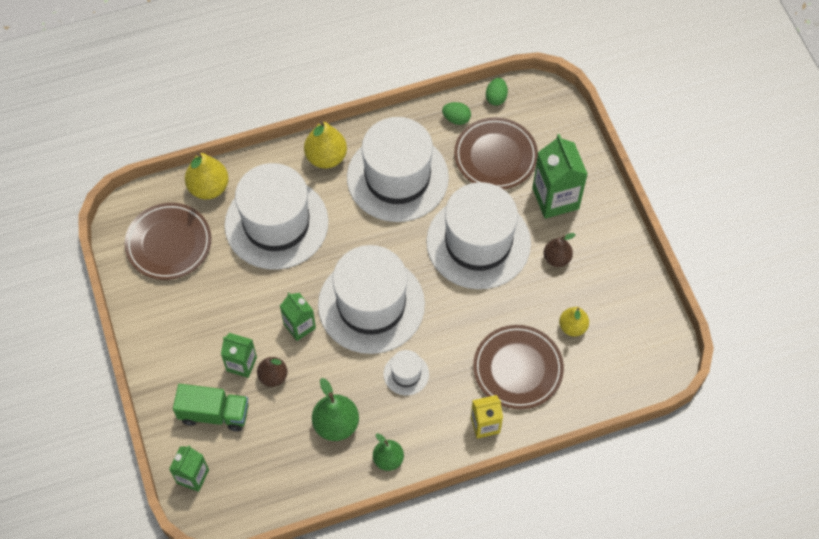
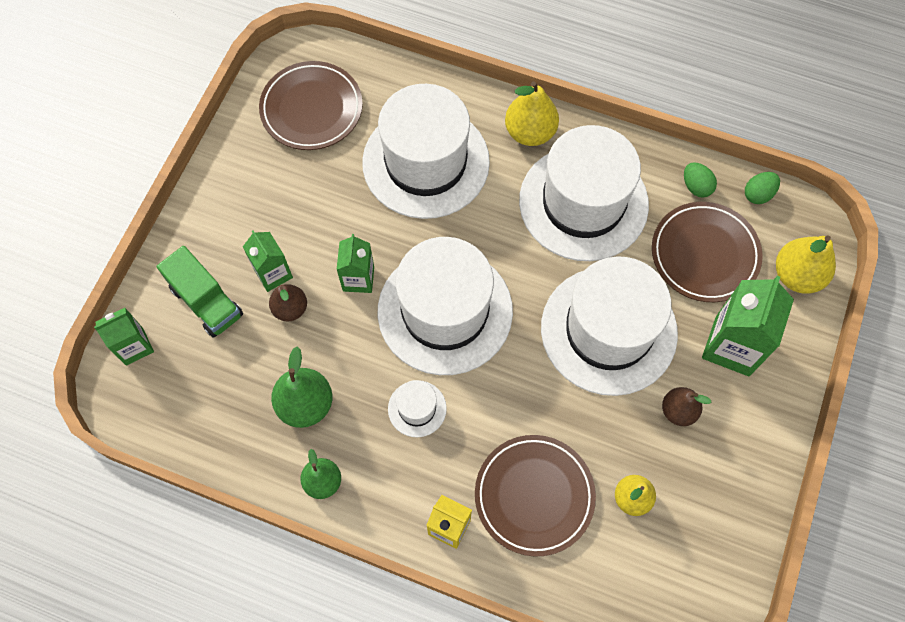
camera: 40 degrees right, 5 degrees up
(209, 188) = (394, 83): yellow pear -> yellow pear (796, 275)

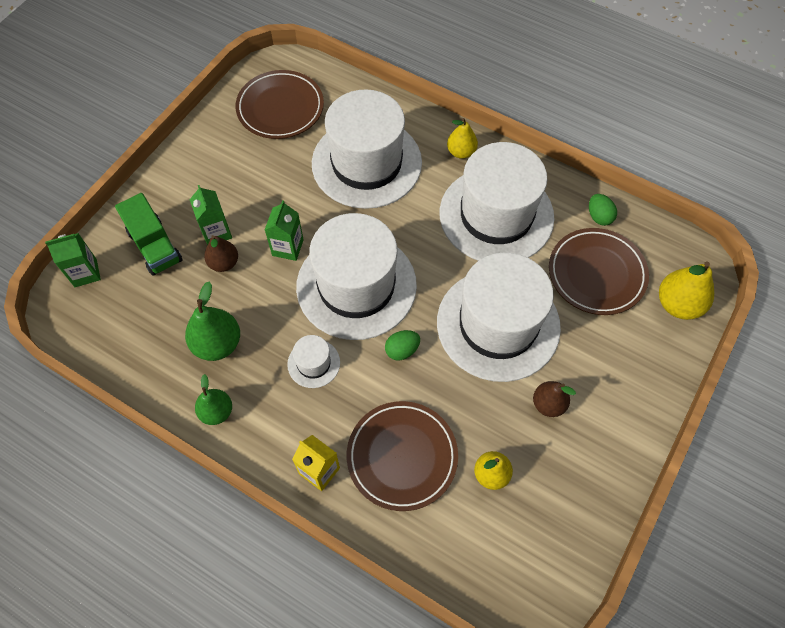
camera: 10 degrees right, 5 degrees down
(530, 132) = (461, 152): yellow pear -> yellow pear, size x0.66
(732, 346) = (608, 355): green carton -> none
(758, 194) = (653, 231): green egg -> green egg (402, 350)

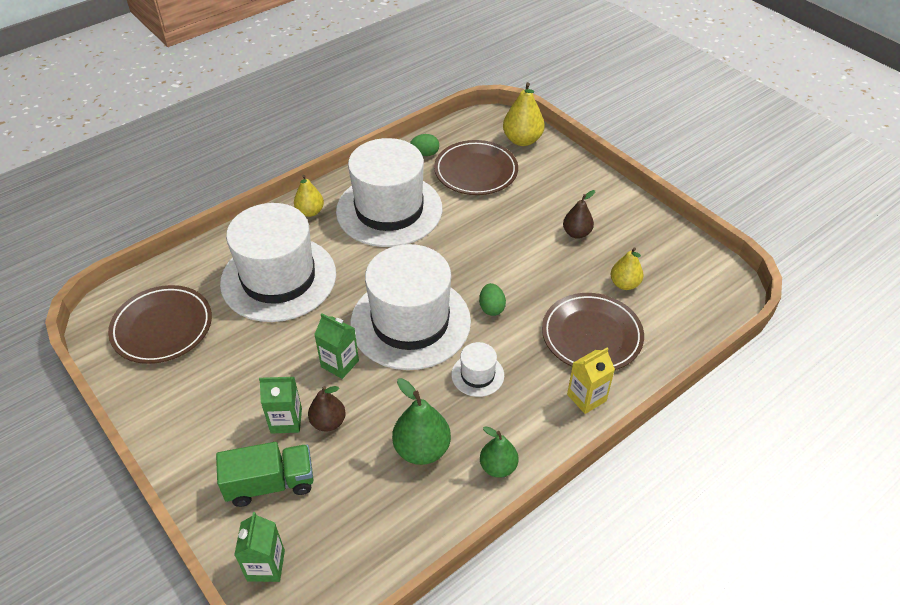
camera: 70 degrees left, 15 degrees down
(498, 324) = (494, 240): white hat -> none

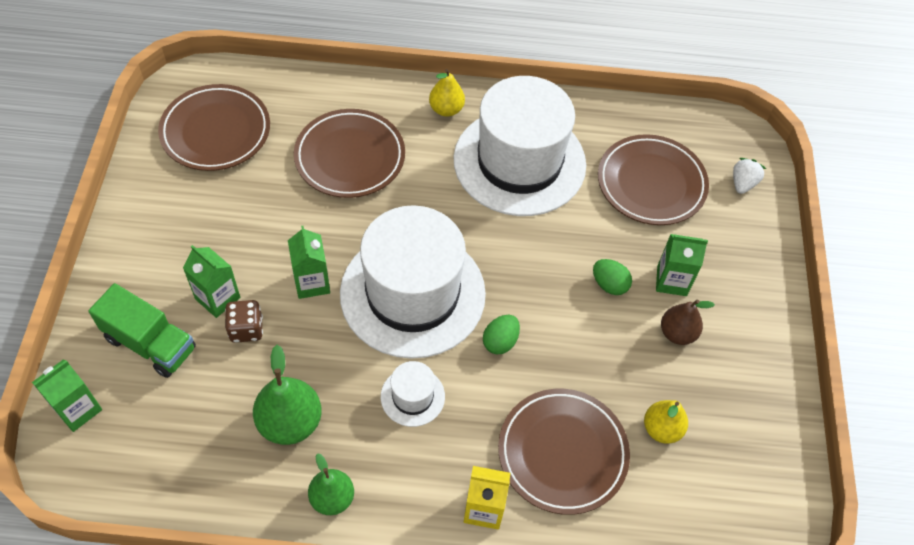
camera: 40 degrees right, 10 degrees up
(278, 278) = (350, 157): white hat -> brown plate
(328, 422) = (246, 329): brown pear -> brown dice
(425, 153) = (622, 125): green egg -> green egg (609, 284)
(522, 140) = (743, 183): yellow pear -> white strawberry
(543, 210) = (671, 281): none -> green carton

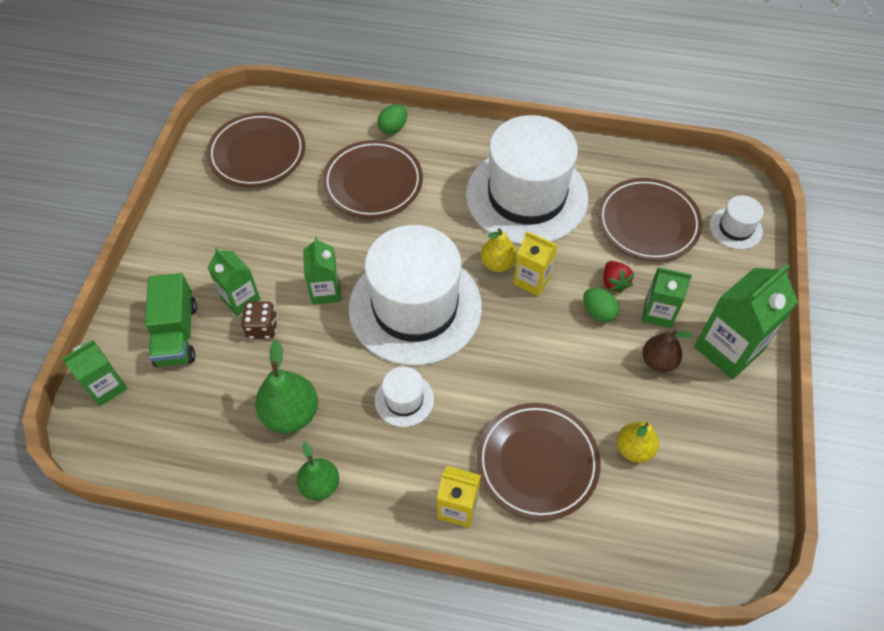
camera: 10 degrees right, 0 degrees up
(150, 343) = (176, 334): green truck -> green truck turned 45 degrees clockwise
(446, 109) = (465, 146): yellow pear -> yellow pear (497, 263)
(500, 341) = (490, 356): green egg -> green egg (393, 128)
(535, 254) = (532, 280): none -> yellow carton
(622, 251) = (614, 283): none -> red strawberry
(743, 183) = (735, 228): white strawberry -> white hat
(748, 314) = (728, 349): none -> green carton

